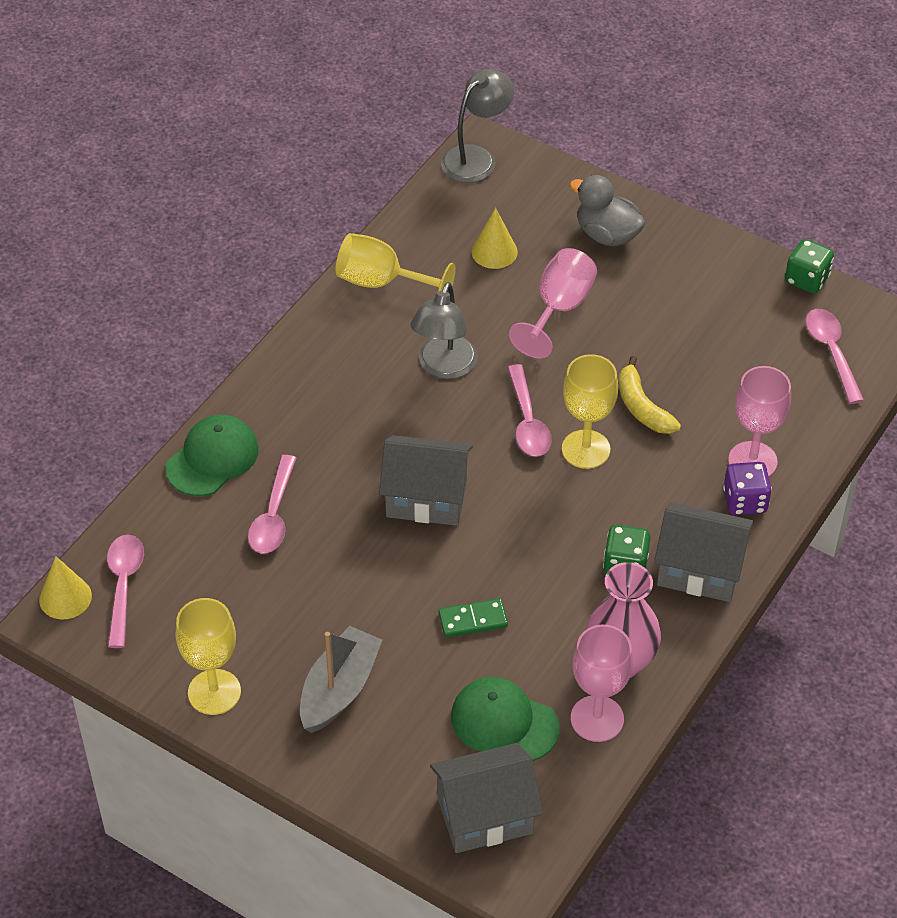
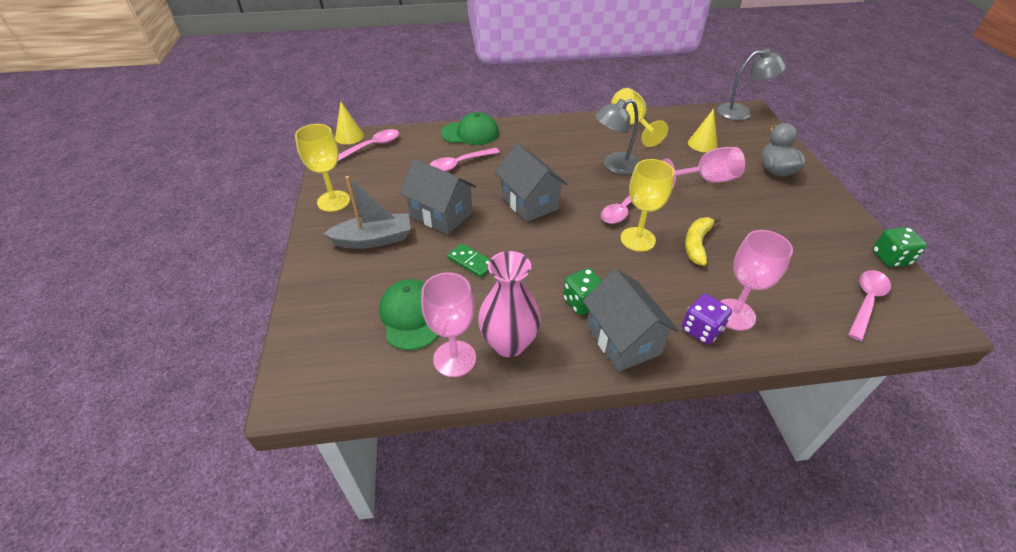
camera: 50 degrees right, 5 degrees down
(485, 815) = (332, 348): grey house -> grey house (441, 215)

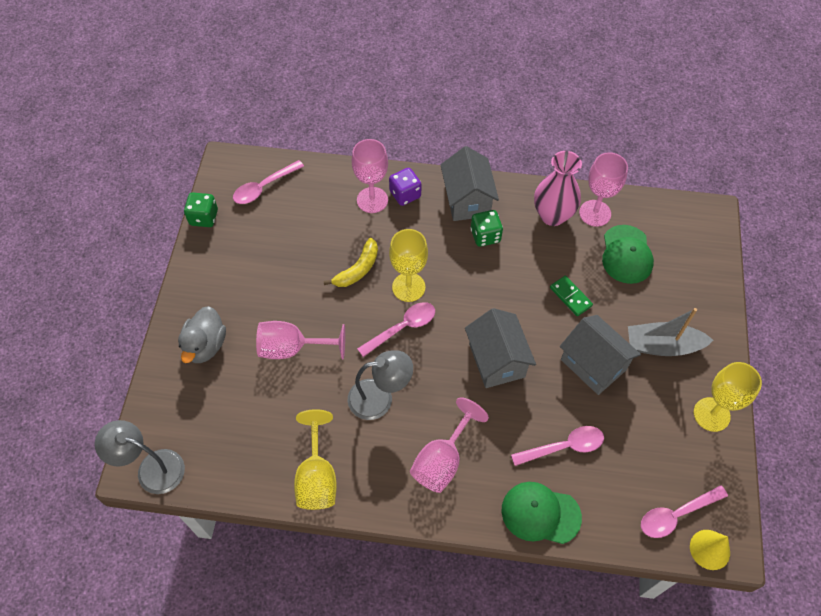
camera: 165 degrees left, 15 degrees up
(549, 144) = (442, 460): none -> pink goblet
(702, 144) = (252, 412): yellow cone -> none

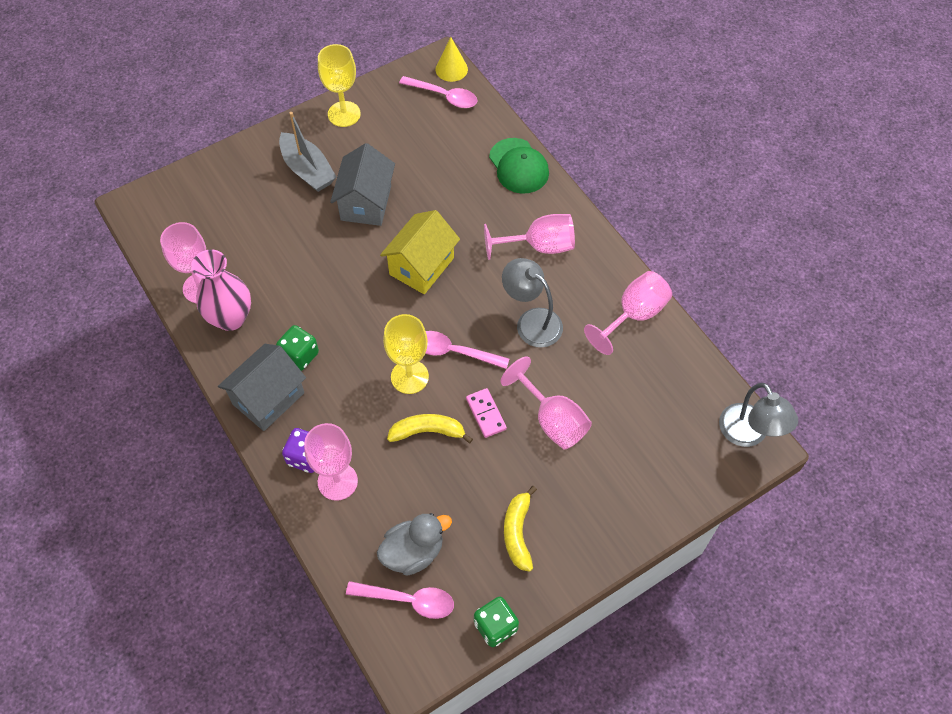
camera: 130 degrees left, 0 degrees up
(205, 345) = (617, 492): grey duck -> grey duck (413, 552)
(242, 269) = (518, 532): none -> yellow banana
(317, 477) = (634, 315): yellow goblet -> pink goblet
(337, 312) = (486, 414): none -> pink domino
(497, 360) = (421, 266): grey house -> yellow house
(563, 447) = (455, 182): pink spoon -> none
(570, 297) = (312, 253): green domino -> none
(626, 254) = (231, 240): green cap -> none

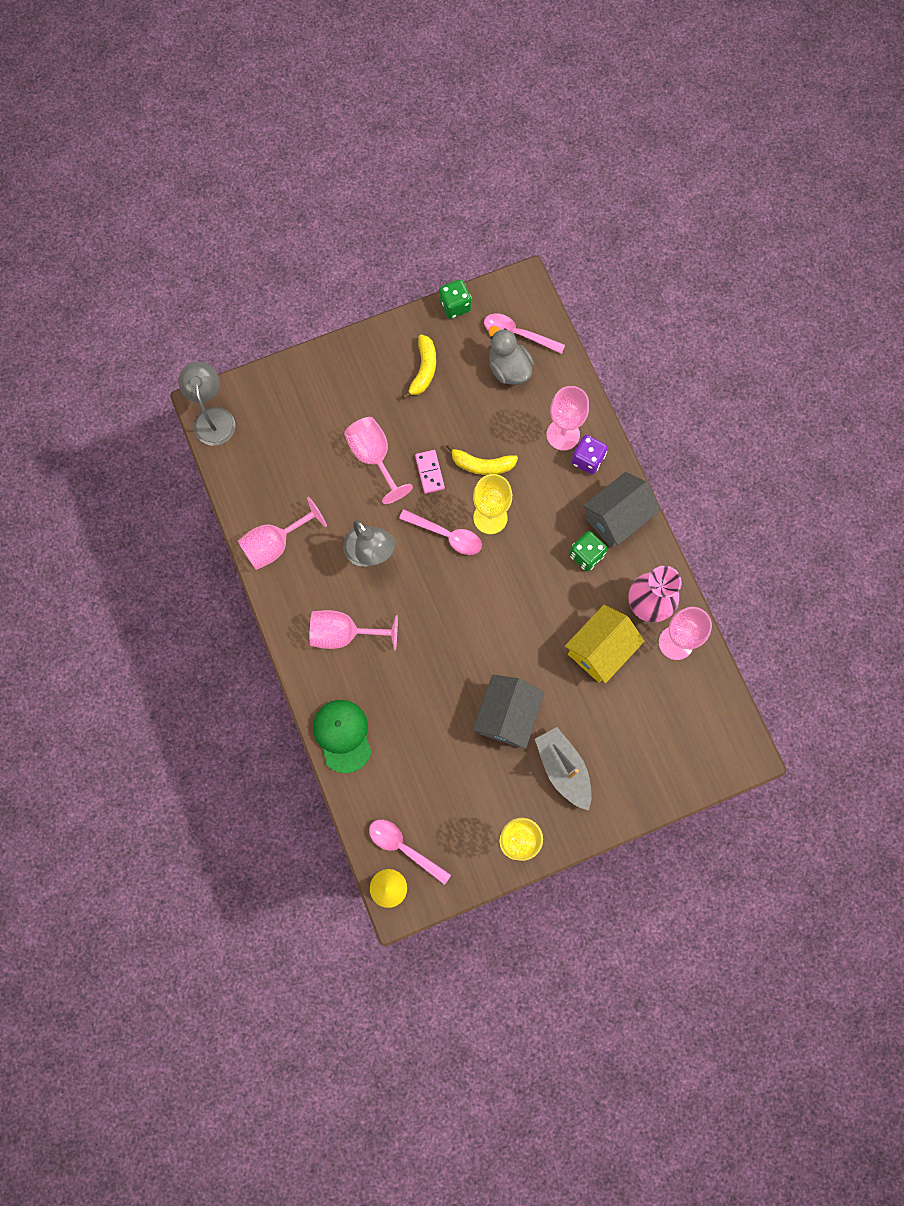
camera: 170 degrees left, 15 degrees up
(413, 552) = (508, 369): grey duck -> grey duck turned 75 degrees clockwise
(421, 266) = (462, 631): yellow house -> yellow house (600, 650)

